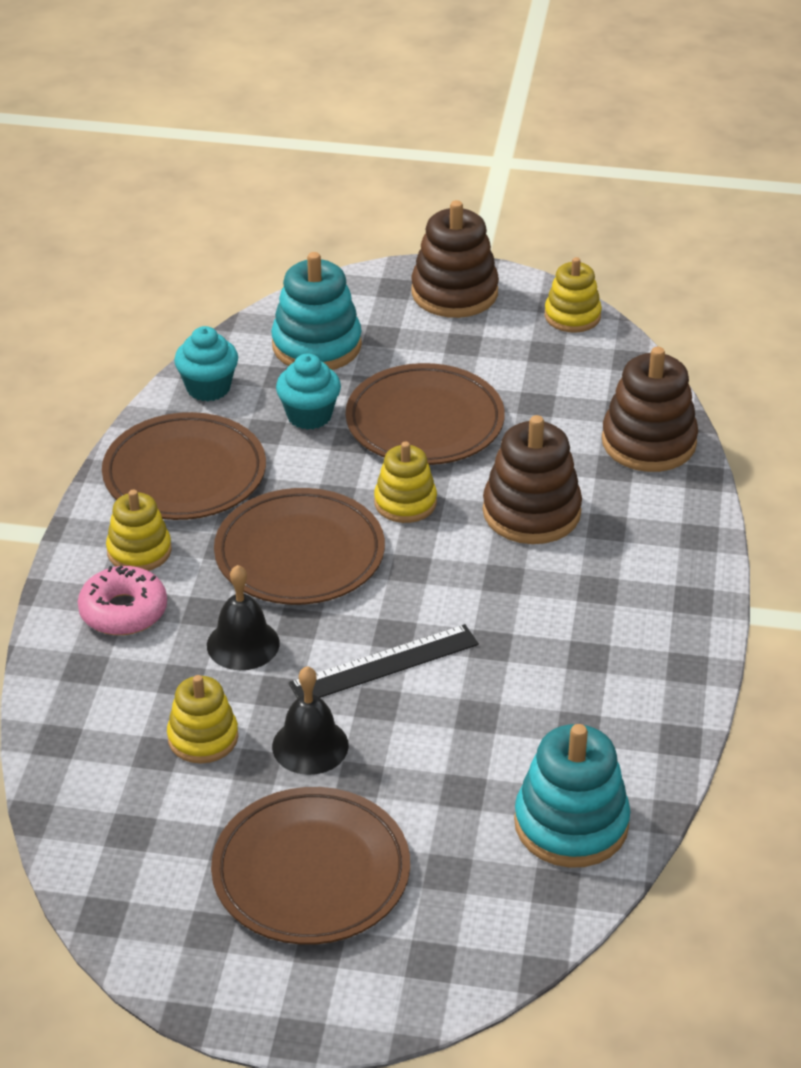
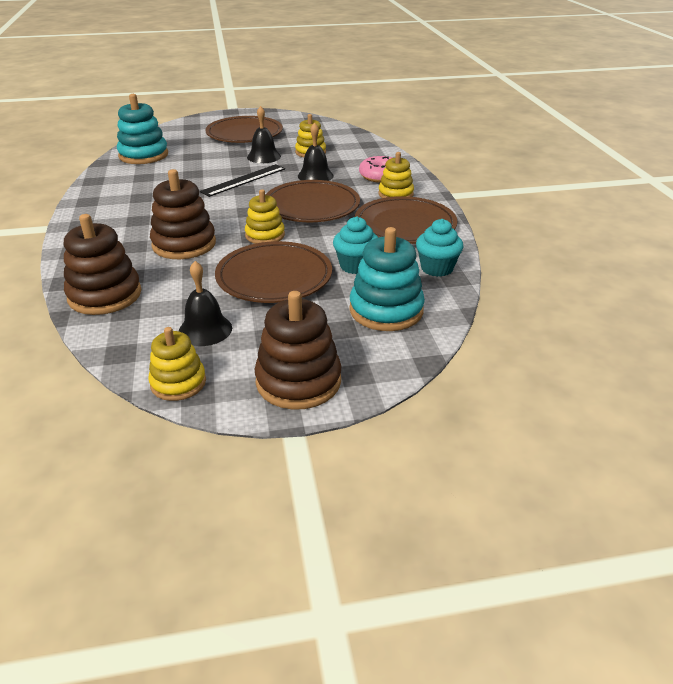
camera: 160 degrees right, 5 degrees down
(532, 367) = (205, 330): none -> black bell

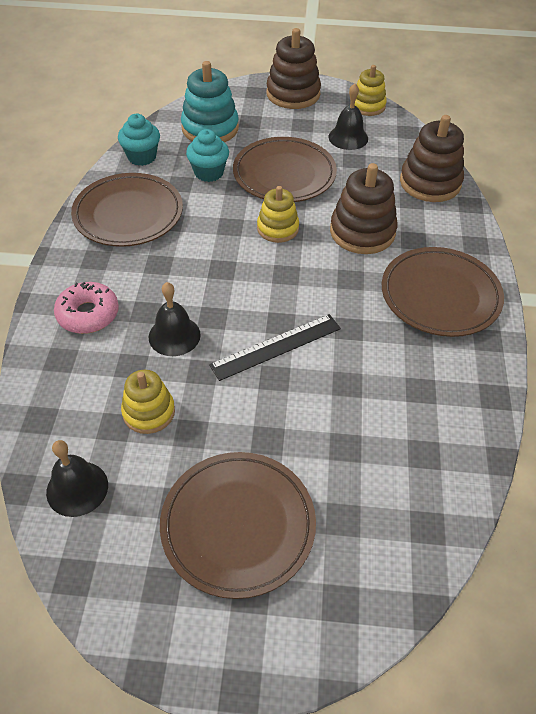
camera: 165 degrees left, 15 degrees up
(143, 155) = (429, 471): turquoise stacking toy -> none
(264, 156) = (228, 414): black bell -> black bell (77, 488)
(311, 206) = (209, 267): brown plate -> brown plate (440, 295)
(395, 194) = (98, 269): yellow stacking toy -> none

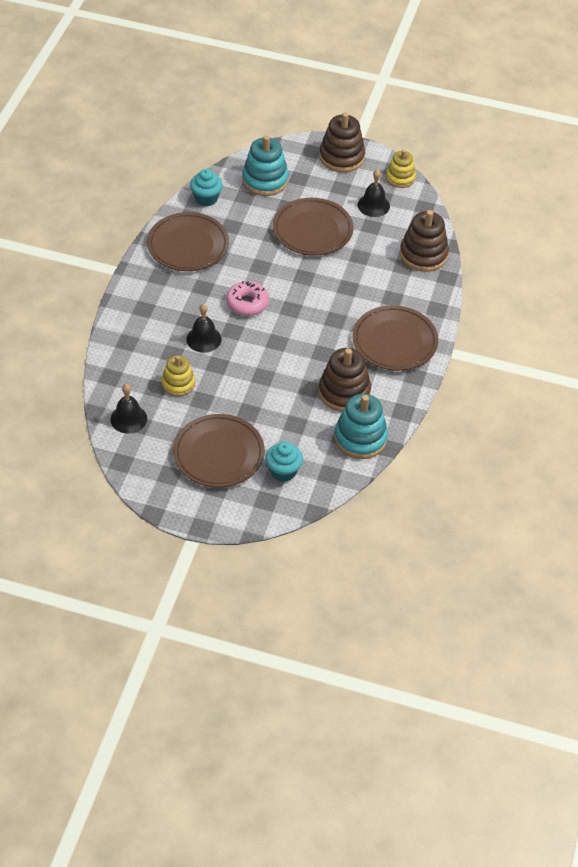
camera: 10 degrees right, 0 degrees up
(88, 314) = (149, 315): pink donut -> pink donut (247, 303)
(209, 173) = (255, 220): turquoise cupcake -> turquoise cupcake (283, 471)
(276, 347) = (269, 357): black ruler -> none
(277, 228) = (295, 274): yellow stacking toy -> none
(362, 232) = (356, 286): brown stacking toy -> brown stacking toy (344, 392)
(451, 452) = (360, 438): none -> turquoise stacking toy

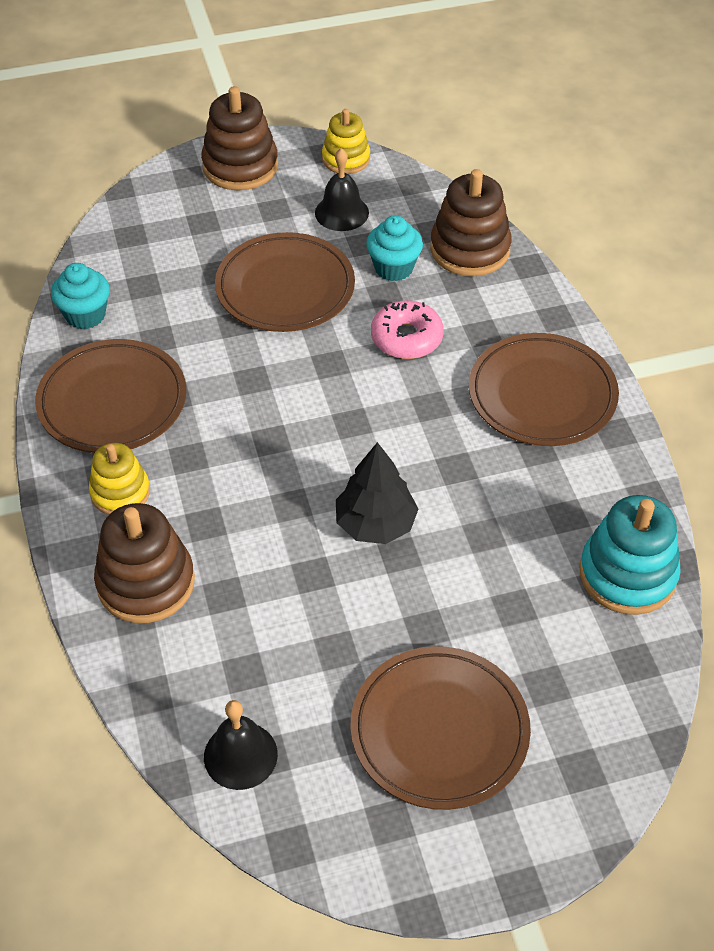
camera: 30 degrees left, 0 degrees up
(178, 383) = (275, 642): yellow stacking toy -> yellow stacking toy (120, 492)
(204, 339) = (257, 542): black bell -> none
(247, 303) = (278, 447): pink donut -> pink donut (406, 338)
(263, 358) = (375, 524): none -> black tree
(265, 180) = (155, 247): turquoise stacking toy -> none
(283, 471) = (564, 700): turquoise cupcake -> turquoise cupcake (393, 268)
(344, 392) = (540, 512): brown stacking toy -> brown stacking toy (146, 583)

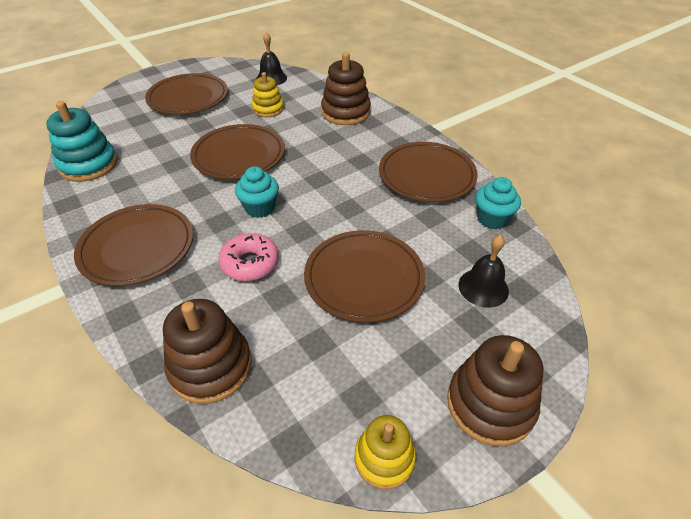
camera: 160 degrees right, 5 degrees down
(120, 492) = (385, 139): yellow stacking toy -> yellow stacking toy (268, 109)
(341, 212) = (353, 373): black bell -> black bell (483, 287)
(375, 524) = (239, 155): black tree -> brown plate
(393, 268) = (279, 323): turquoise cupcake -> turquoise cupcake (260, 208)

